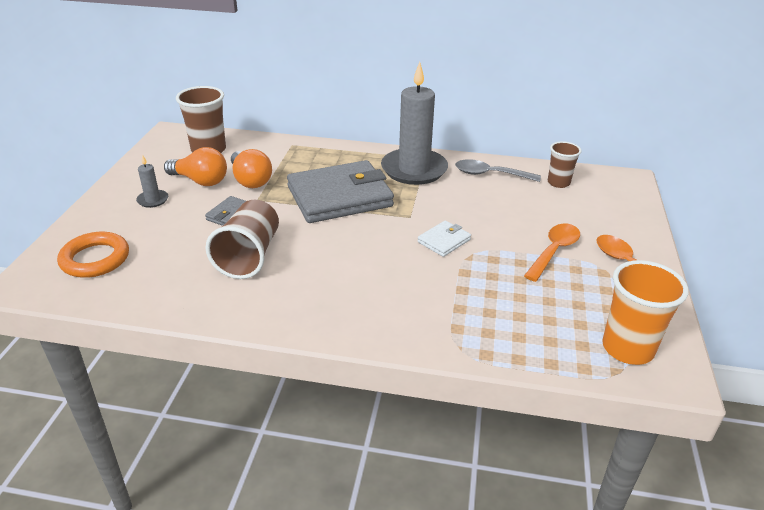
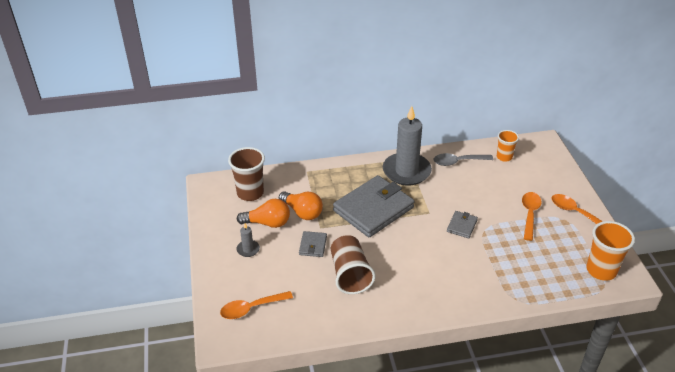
camera: 20 degrees left, 5 degrees up
(95, 259) = (251, 308): orange ring -> orange spoon
(444, 241) = (462, 226): white wallet -> grey wallet
(558, 183) = (504, 157): brown cup -> orange cup

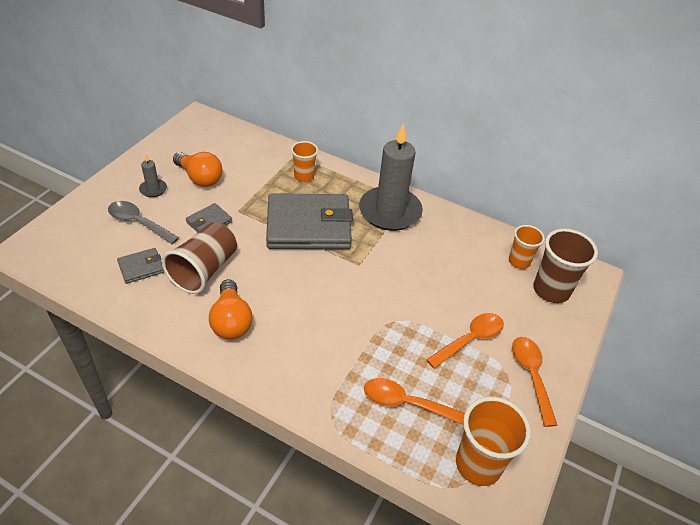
camera: 35 degrees right, 5 degrees up
(250, 193) = (221, 144): brown cup -> brown cup (551, 290)
(251, 308) = (85, 240): orange spoon -> orange spoon (405, 403)
(302, 212) = (241, 188): orange light bulb -> orange light bulb (231, 321)
(330, 181) = (304, 176): none -> orange cup
(458, 162) = (458, 235): grey spoon -> grey spoon (138, 223)
(462, 226) = (376, 300): grey wallet -> grey wallet (141, 267)

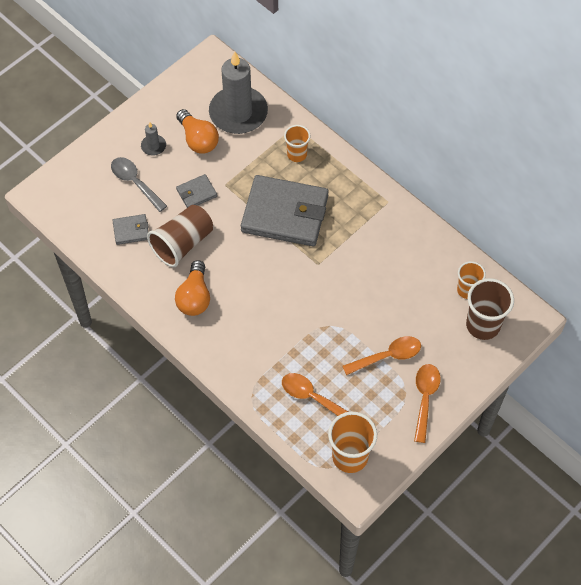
camera: 20 degrees right, 15 degrees up
(390, 211) = (366, 211): grey candle -> grey candle (238, 113)

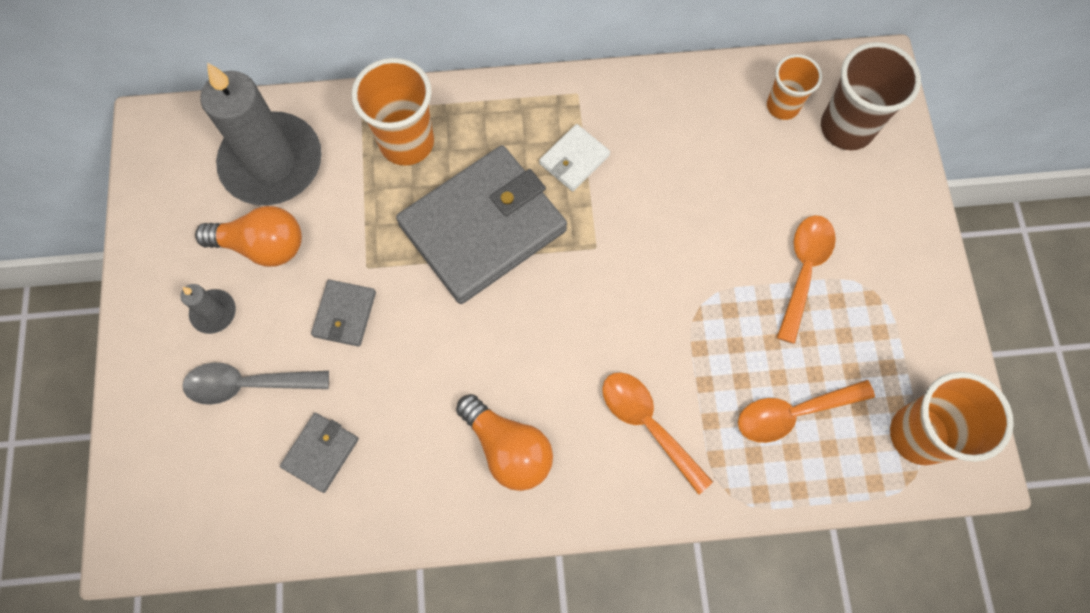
camera: 50 degrees left, 10 degrees up
(182, 244) = (408, 397): brown cup -> none
(297, 154) = (407, 142): orange cup -> orange cup, size x1.61
(353, 224) = (574, 159): none -> white wallet
(425, 398) = (900, 274): orange spoon -> orange spoon (647, 424)

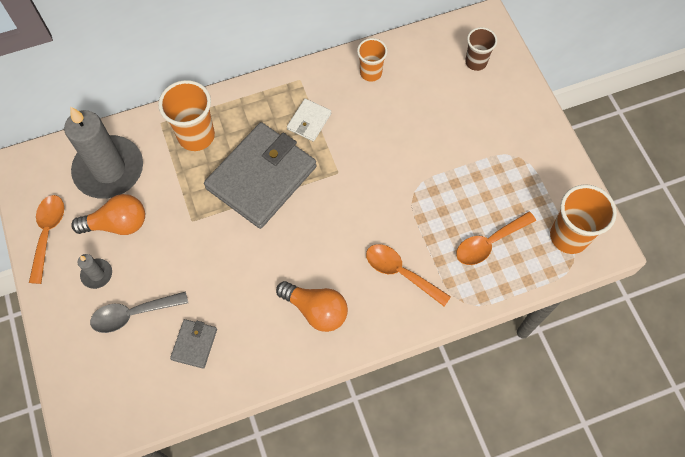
camera: 15 degrees left, 5 degrees down
(344, 314) = (185, 254): grey wallet -> none
(782, 106) = (432, 58): orange cup -> orange cup (371, 73)
(803, 270) = (472, 155): orange spoon -> orange spoon (48, 233)
(846, 128) = (476, 62): brown cup -> brown cup, size x0.62

